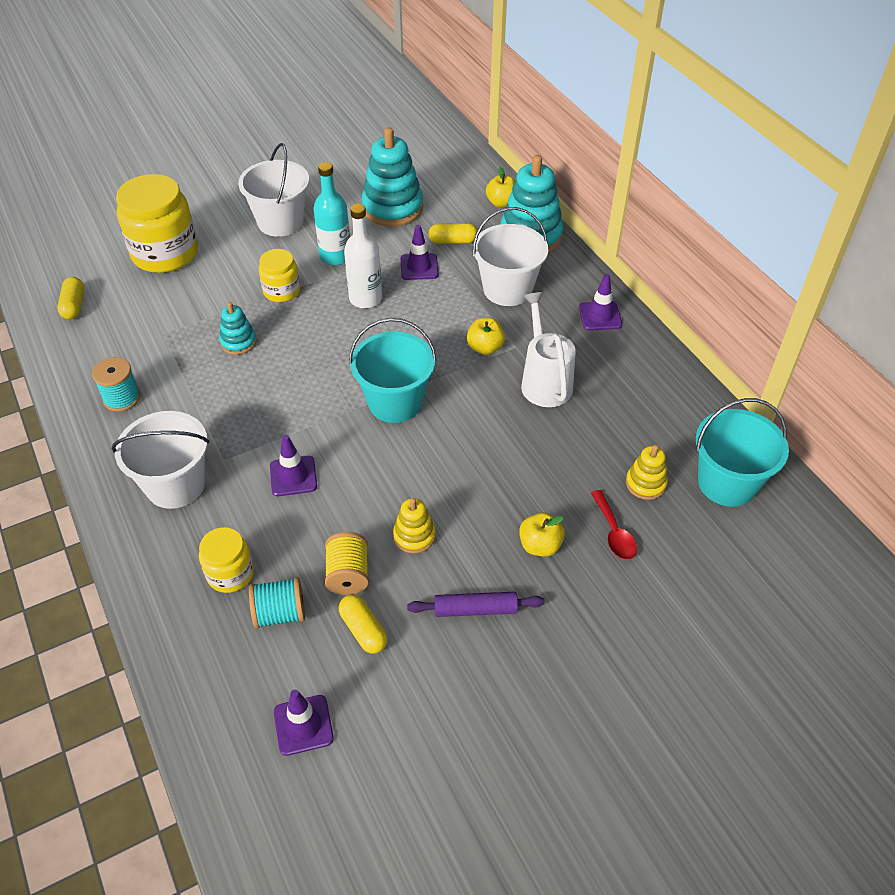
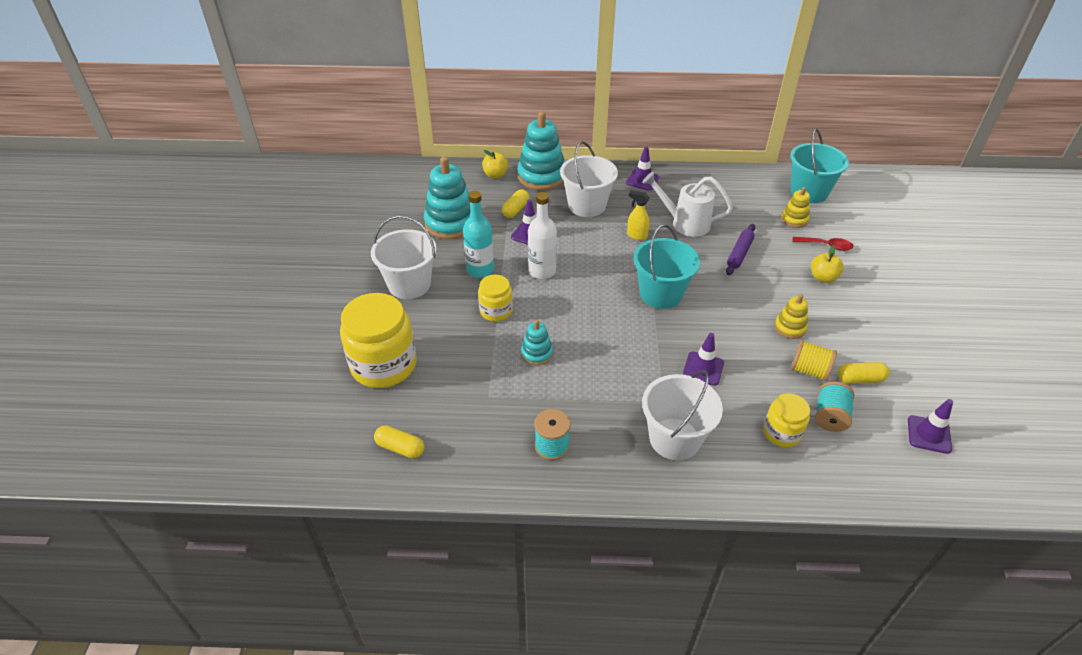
camera: 60 degrees left, 5 degrees down
(475, 609) = (862, 322): purple rolling pin -> purple rolling pin (739, 253)
(485, 348) = (636, 235): yellow apple -> yellow spray bottle

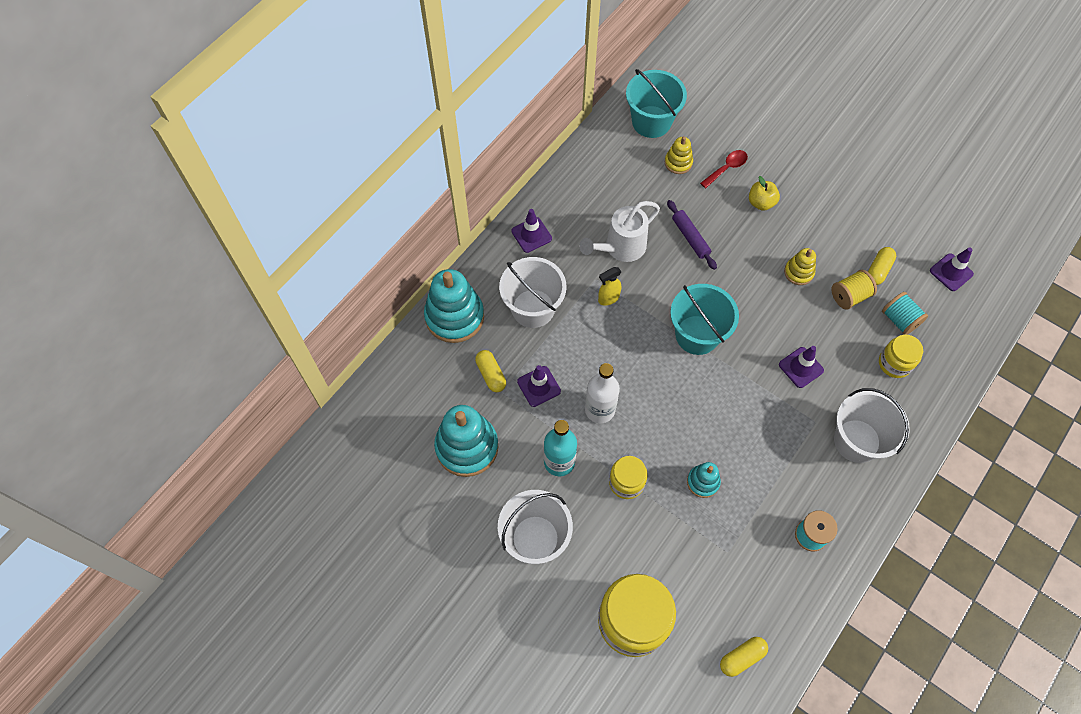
camera: 55 degrees left, 20 degrees up
(495, 175) = (417, 357): yellow apple -> none

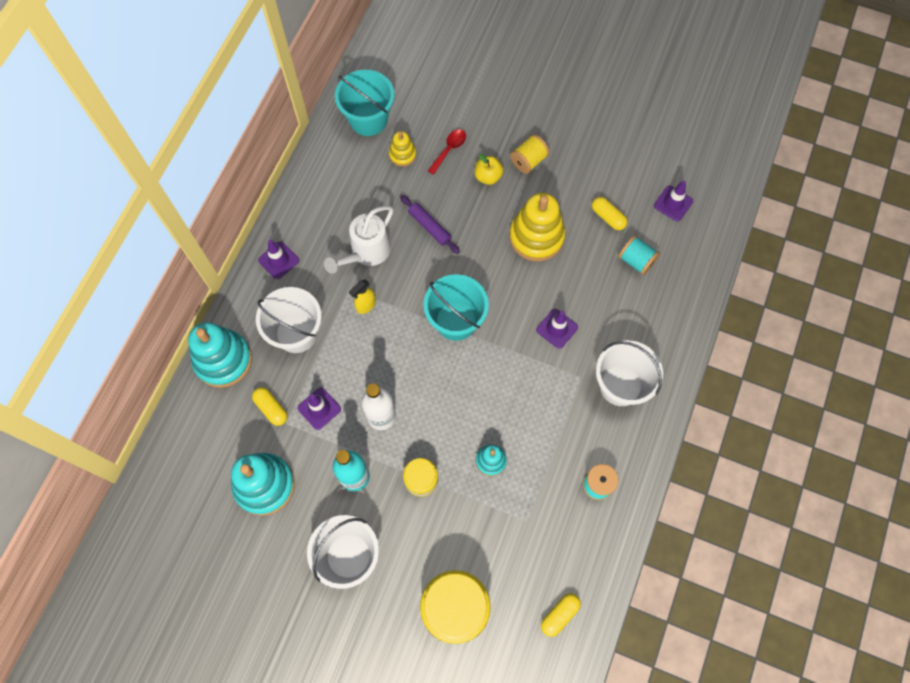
camera: 15 degrees left, 5 degrees up
(798, 272) = (536, 237): yellow stacking toy -> yellow stacking toy, size x1.95
(849, 296) = (587, 249): yellow spool -> yellow spool (528, 161)
(878, 270) = (608, 217): yellow capsule -> yellow capsule turned 60 degrees counterclockwise
(894, 363) = (639, 303): yellow jar -> none

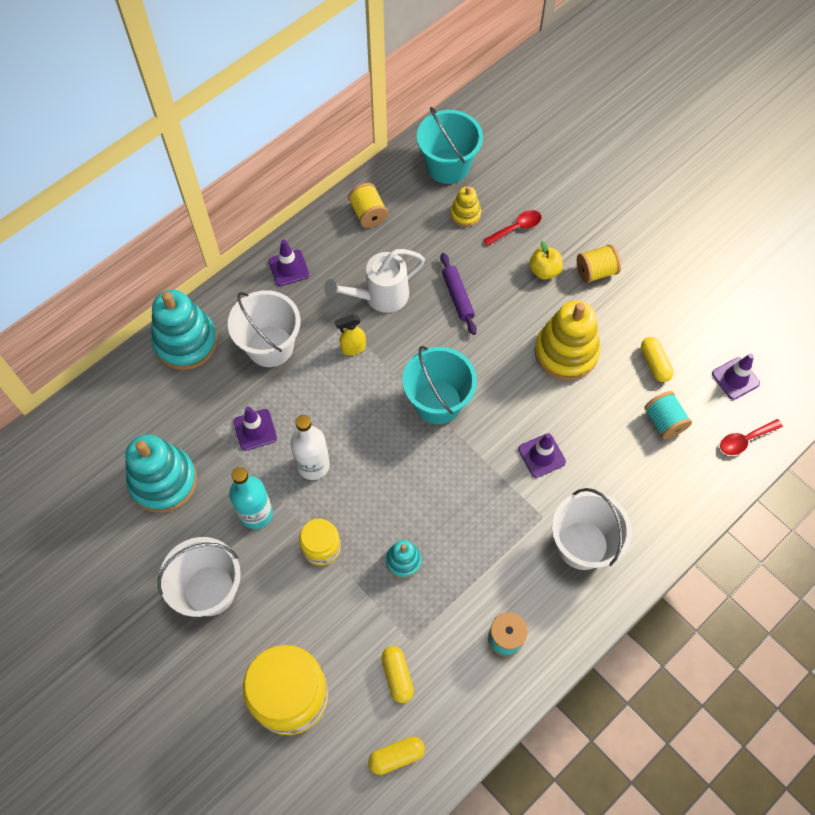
camera: 25 degrees right, 5 degrees down
(271, 408) = (208, 409): yellow capsule -> yellow capsule (397, 676)
(322, 186) = (368, 214): none -> yellow spool
(701, 249) = (745, 440): none -> red spoon

